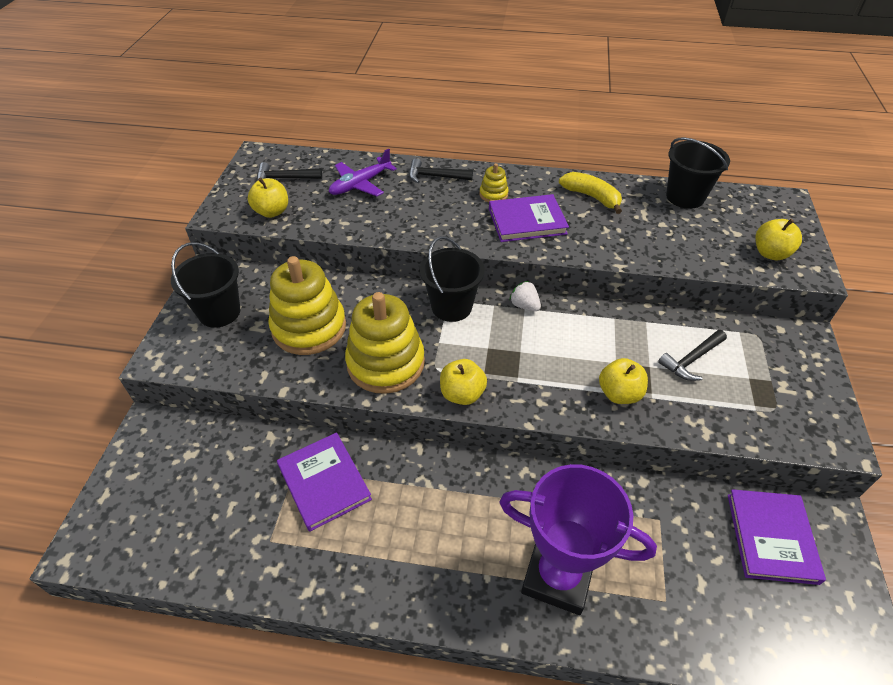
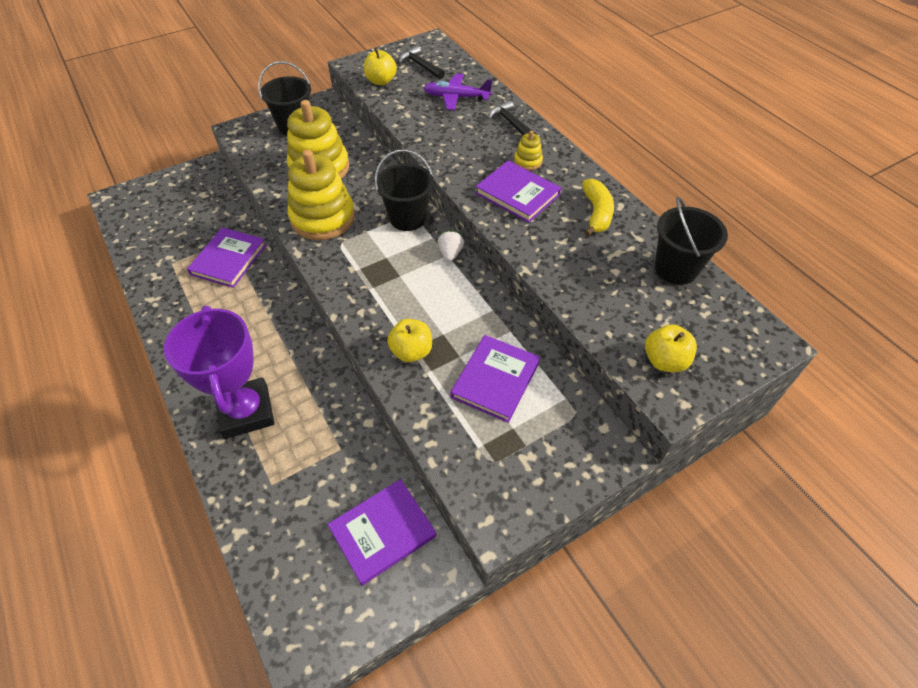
camera: 50 degrees right, 5 degrees up
(462, 394) = (330, 268): yellow apple -> none
(691, 359) = (495, 380): black hammer -> purple book

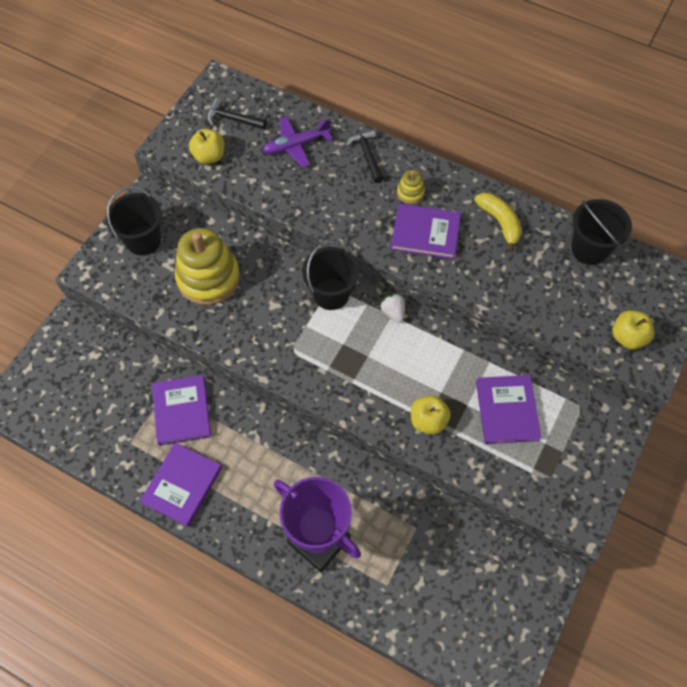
camera: 30 degrees left, 10 degrees up
(322, 218) = (256, 331): yellow stacking toy -> none
(382, 532) = (494, 571): purple book -> purple book (182, 485)
(511, 124) = (367, 155): black hammer -> black hammer turned 45 degrees clockwise

